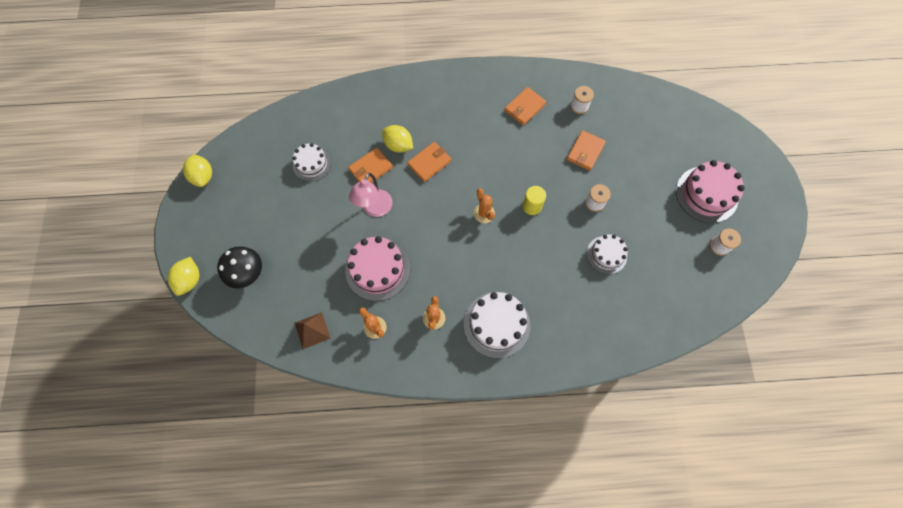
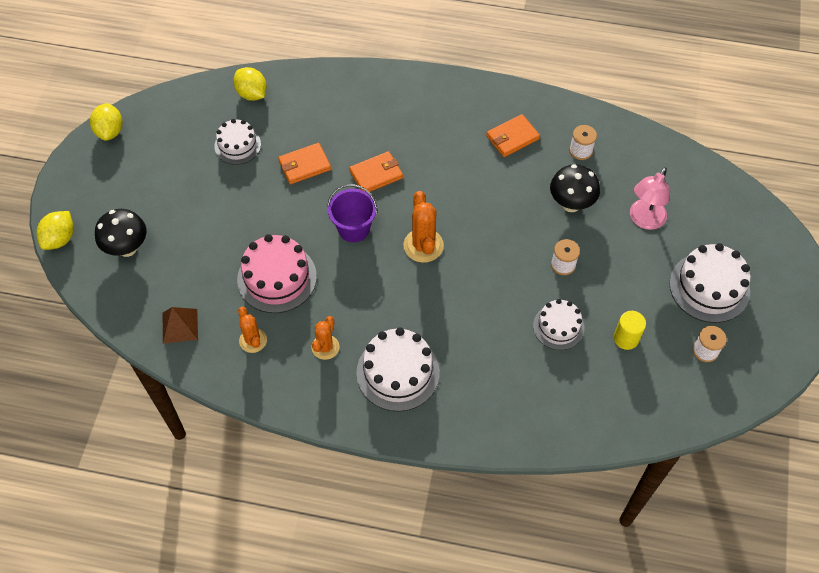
camera: 15 degrees right, 10 degrees down
(375, 209) = (295, 211): pink lamp -> pink lamp (644, 220)
(398, 145) = (345, 147): yellow lemon -> yellow lemon (252, 94)
(425, 213) = (353, 229): none -> purple bucket
(484, 213) = (423, 245): orange cactus -> orange cactus, size x1.52
(532, 206) = (484, 251): yellow cylinder -> yellow cylinder (626, 338)
(585, 152) = (571, 204): orange wallet -> black mushroom
(706, 194) = (709, 287): pink cake -> white cake

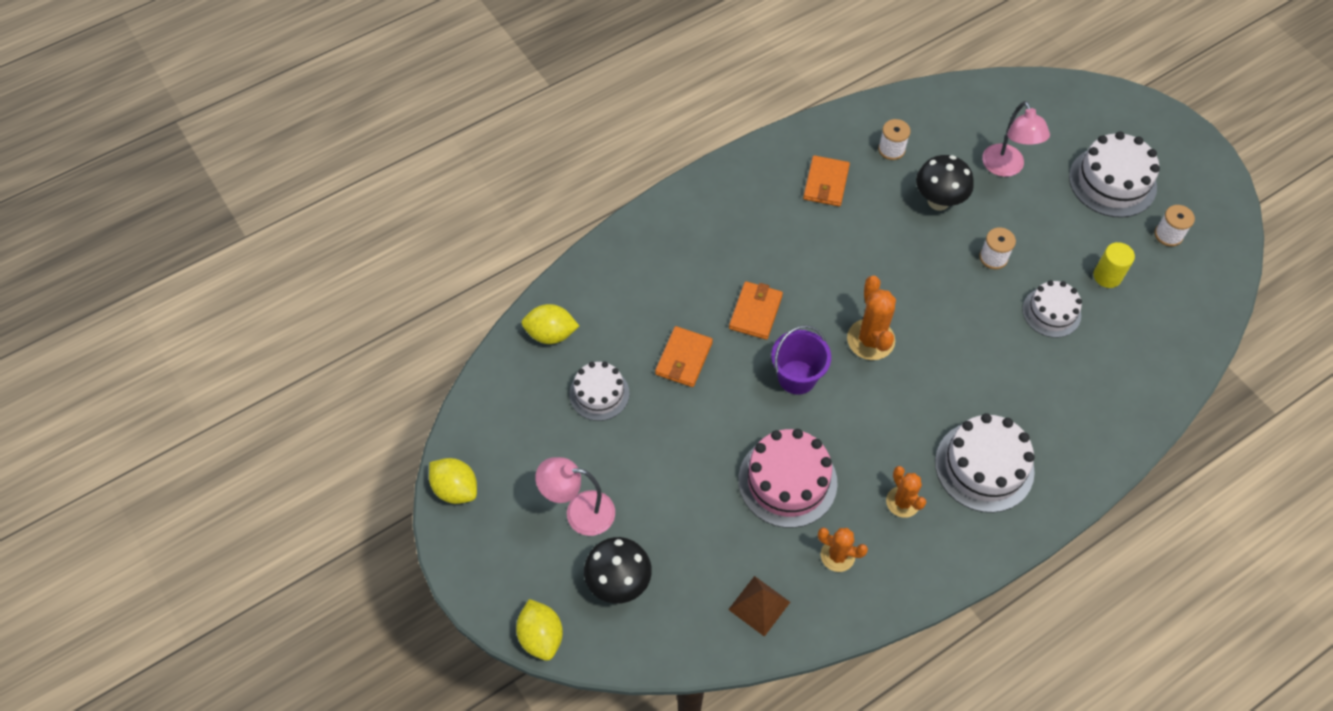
camera: 45 degrees left, 0 degrees up
(152, 196) = (579, 512): none -> pink lamp
(423, 245) = (870, 340): orange cactus -> orange cactus turned 45 degrees clockwise

